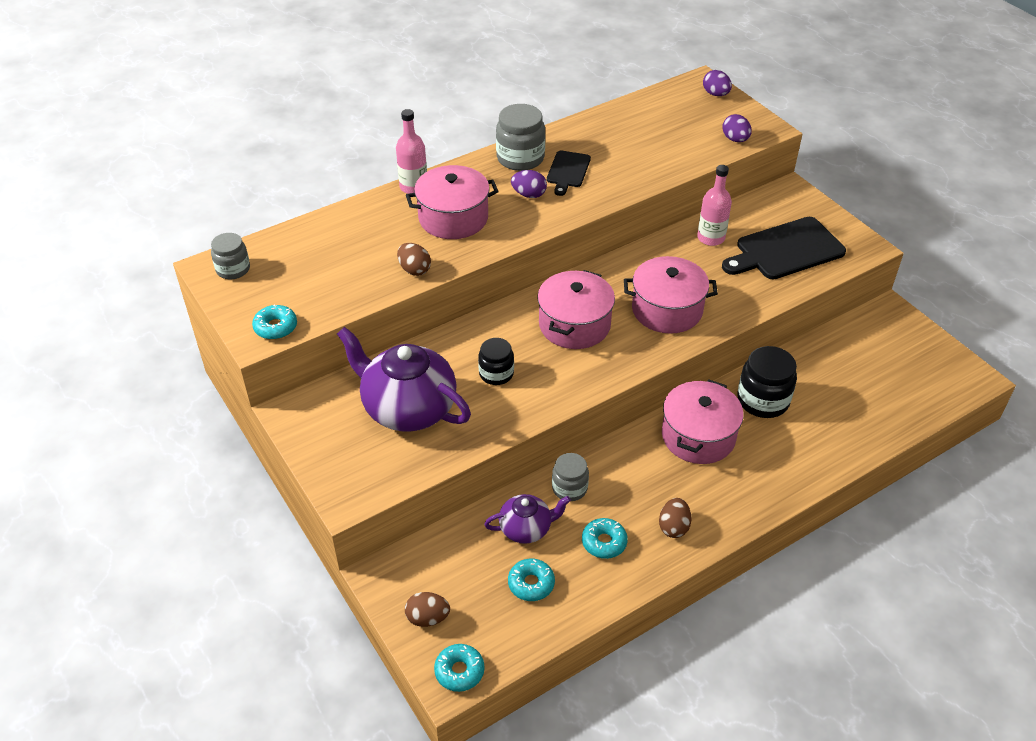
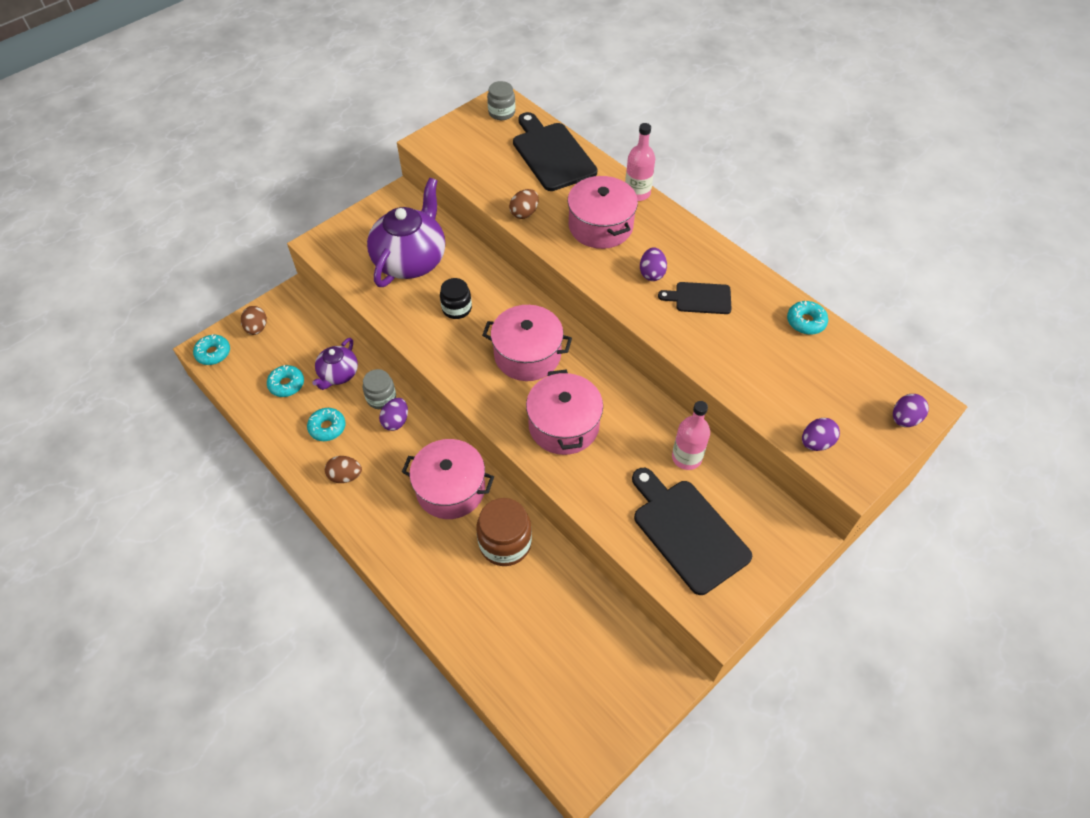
camera: 80 degrees right, 10 degrees up
(275, 327) = (441, 149): turquoise donut -> turquoise donut (806, 322)
(326, 238) = (552, 154): none -> black cutting board
(520, 158) = (708, 259): grey jar -> none
(526, 528) = (338, 374): purple teapot -> purple teapot turned 45 degrees clockwise
(605, 476) = (396, 421): none -> purple egg
(763, 400) = (505, 543): black jar -> brown jar

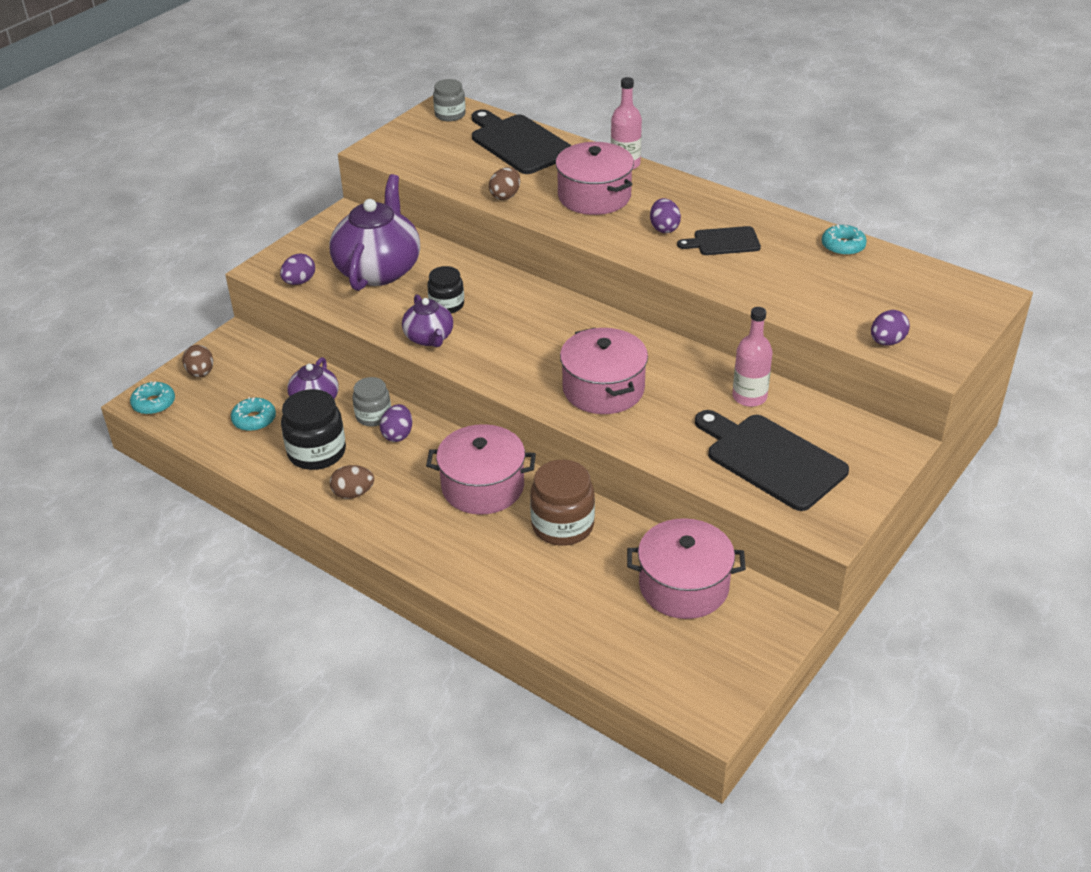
camera: 10 degrees left, 15 degrees down
(327, 427) = (317, 452): turquoise donut -> black jar
(433, 342) = (429, 338): none -> purple teapot
(527, 355) = (542, 334): pink pot -> pink pot (684, 586)
(904, 419) = (972, 310): purple egg -> purple egg (299, 282)

